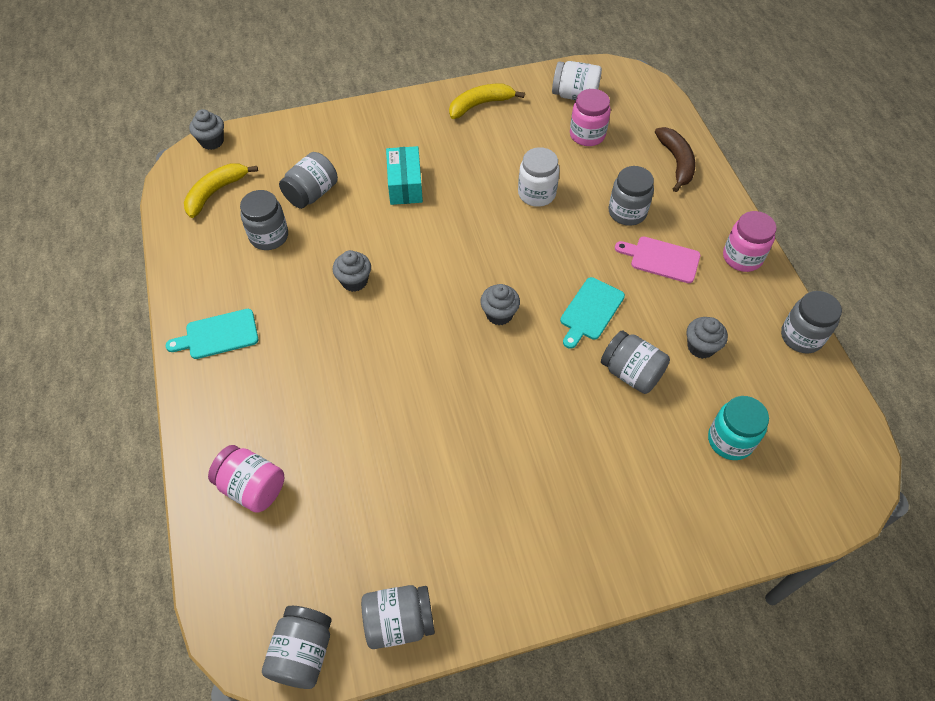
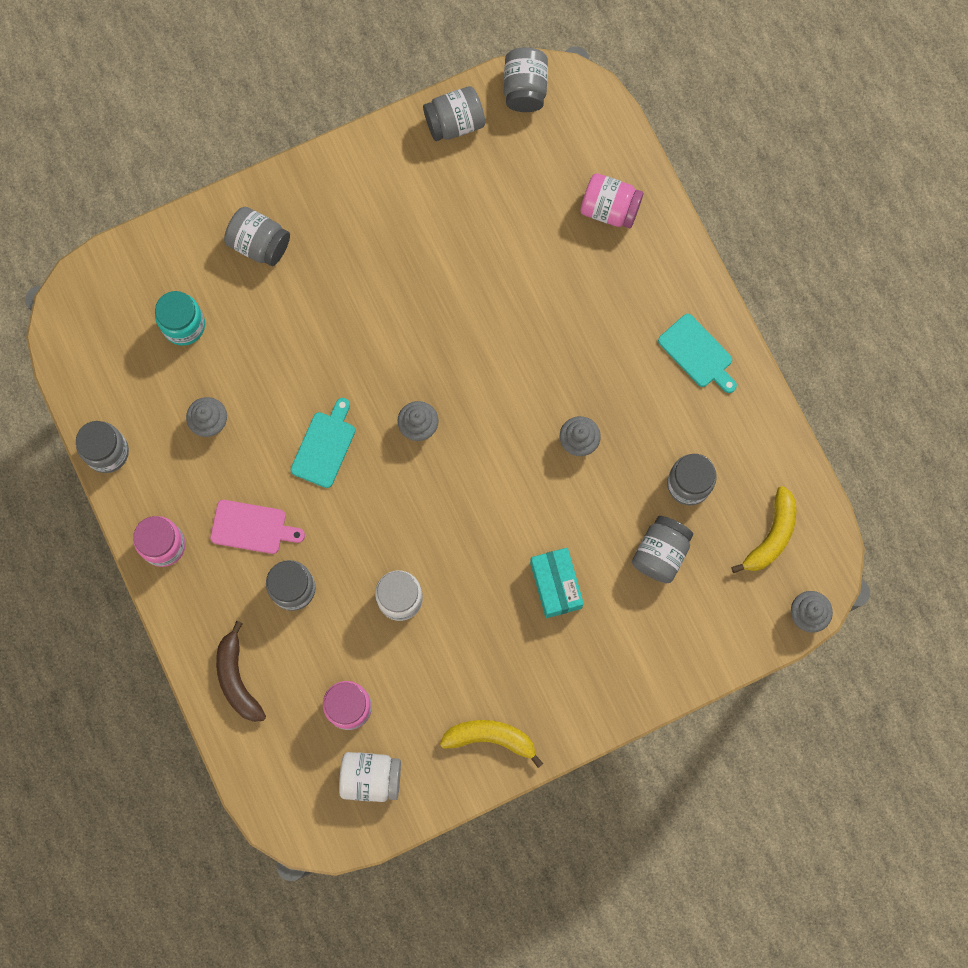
camera: 170 degrees right, 20 degrees up
(218, 335) = (697, 353): turquoise cutting board -> turquoise cutting board turned 75 degrees clockwise
(480, 105) = (491, 738): yellow banana -> yellow banana turned 135 degrees counterclockwise
(631, 373) = (279, 381): grey jar -> grey jar (259, 244)

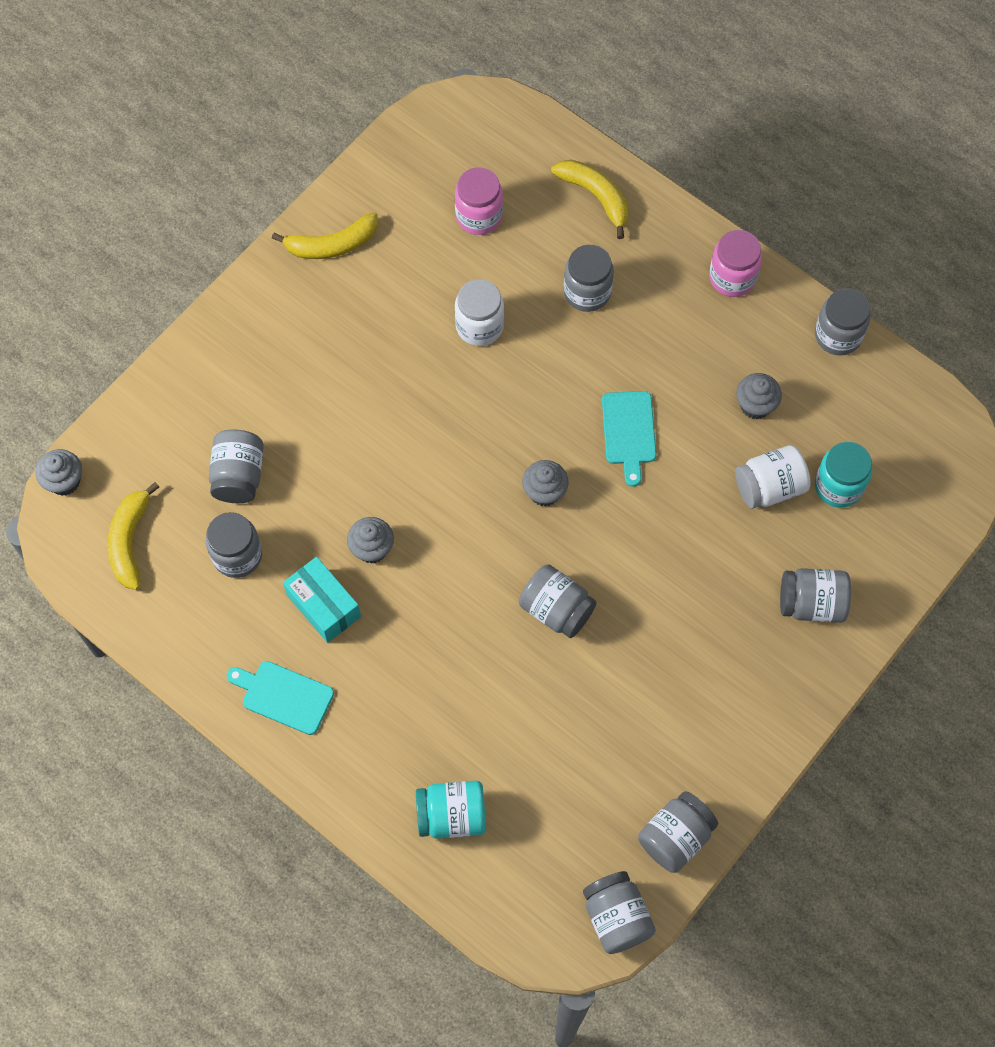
camera: 155 degrees right, 10 degrees down
(237, 679) = (596, 196): brown banana -> yellow banana
(252, 527) = (657, 328): pink cutting board -> none
(371, 778) = (428, 168): white jar -> white jar (769, 487)
(457, 327) = (556, 609): none -> grey jar
(556, 585) = (332, 402): turquoise box -> turquoise box (323, 606)
(609, 209) = (452, 816): pink jar -> turquoise jar

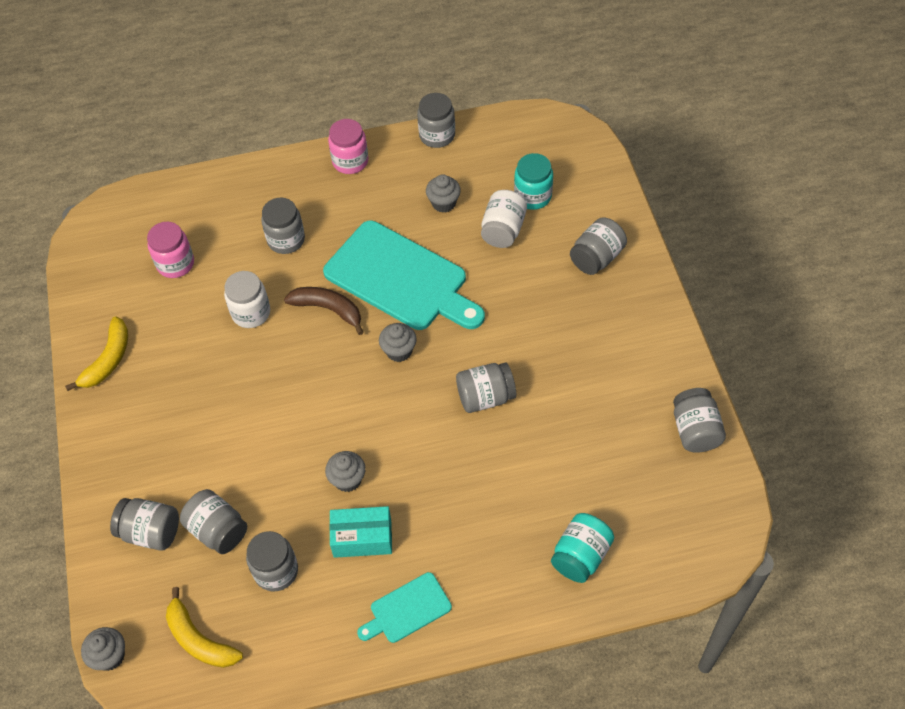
camera: 50 degrees left, 10 degrees down
(539, 392) = (328, 309): none -> brown banana
(596, 196) = (227, 194): yellow banana -> none
(616, 917) = (725, 501): grey jar -> grey jar (151, 532)
(629, 432) = (400, 279): turquoise cutting board -> turquoise cutting board, size x2.09

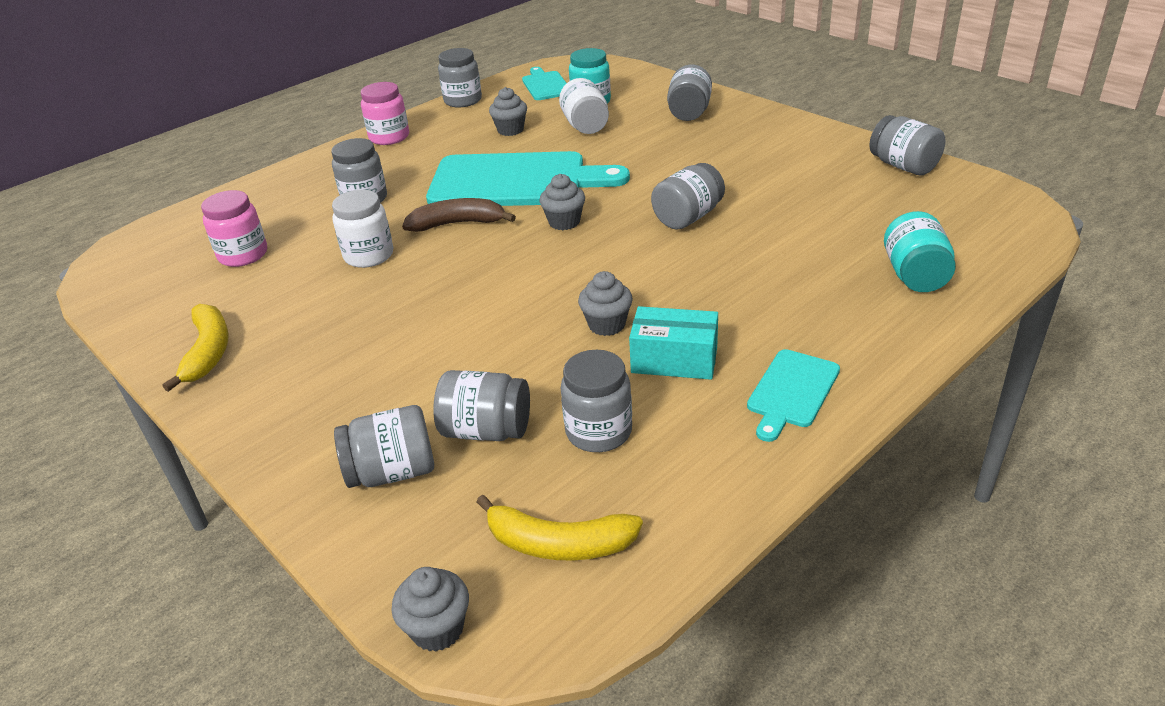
camera: 30 degrees left, 20 degrees down
(362, 538) = (674, 360): turquoise box -> turquoise box turned 45 degrees clockwise
(516, 147) = (545, 85): none -> turquoise cutting board

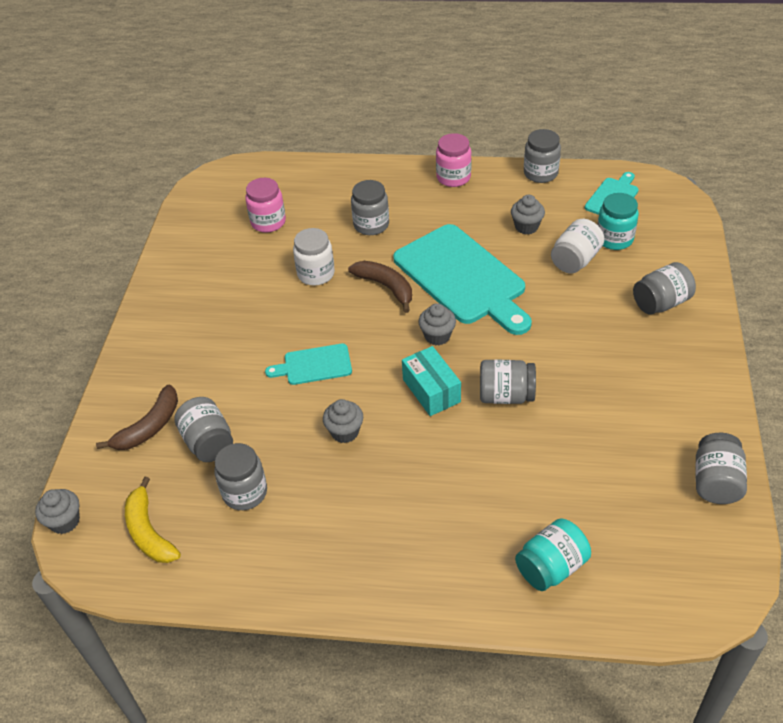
camera: 50 degrees right, 10 degrees up
(208, 352) = (178, 281): yellow banana -> none
(392, 472) = (149, 427): grey jar -> brown banana
(674, 360) = (337, 487): turquoise box -> turquoise box (431, 390)
(791, 391) = (354, 564): turquoise cutting board -> turquoise cutting board (314, 365)

